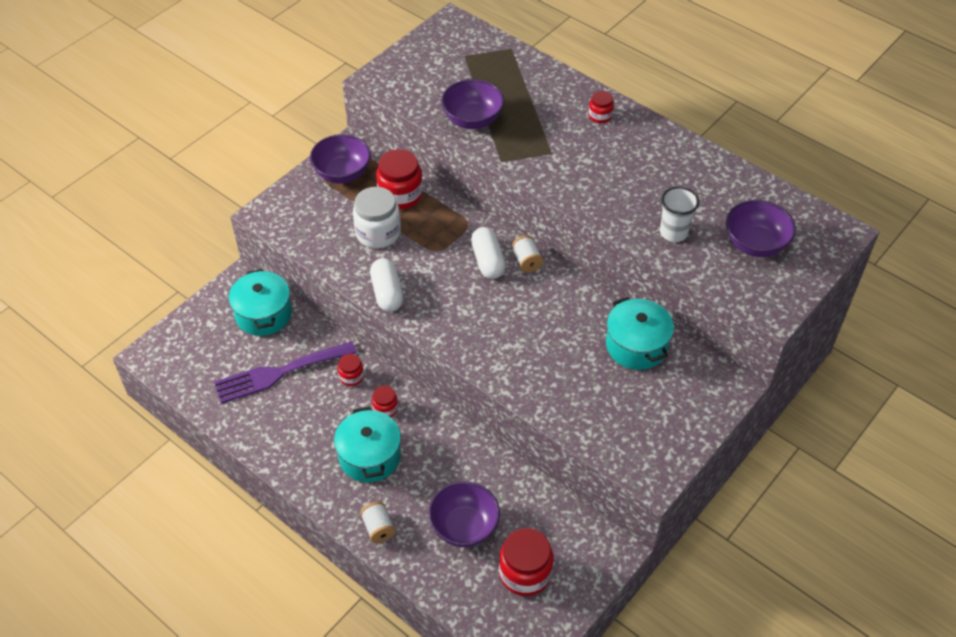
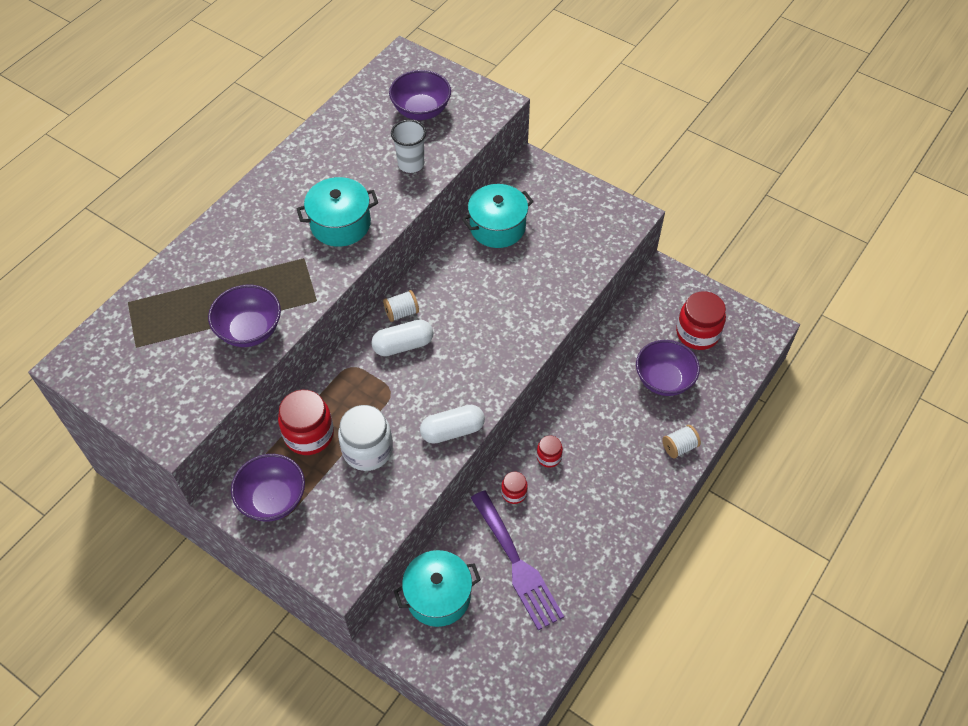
camera: 95 degrees left, 5 degrees up
(369, 456) = (605, 464): turquoise pot -> turquoise pot (340, 224)
(600, 116) = (248, 219): red jar -> none

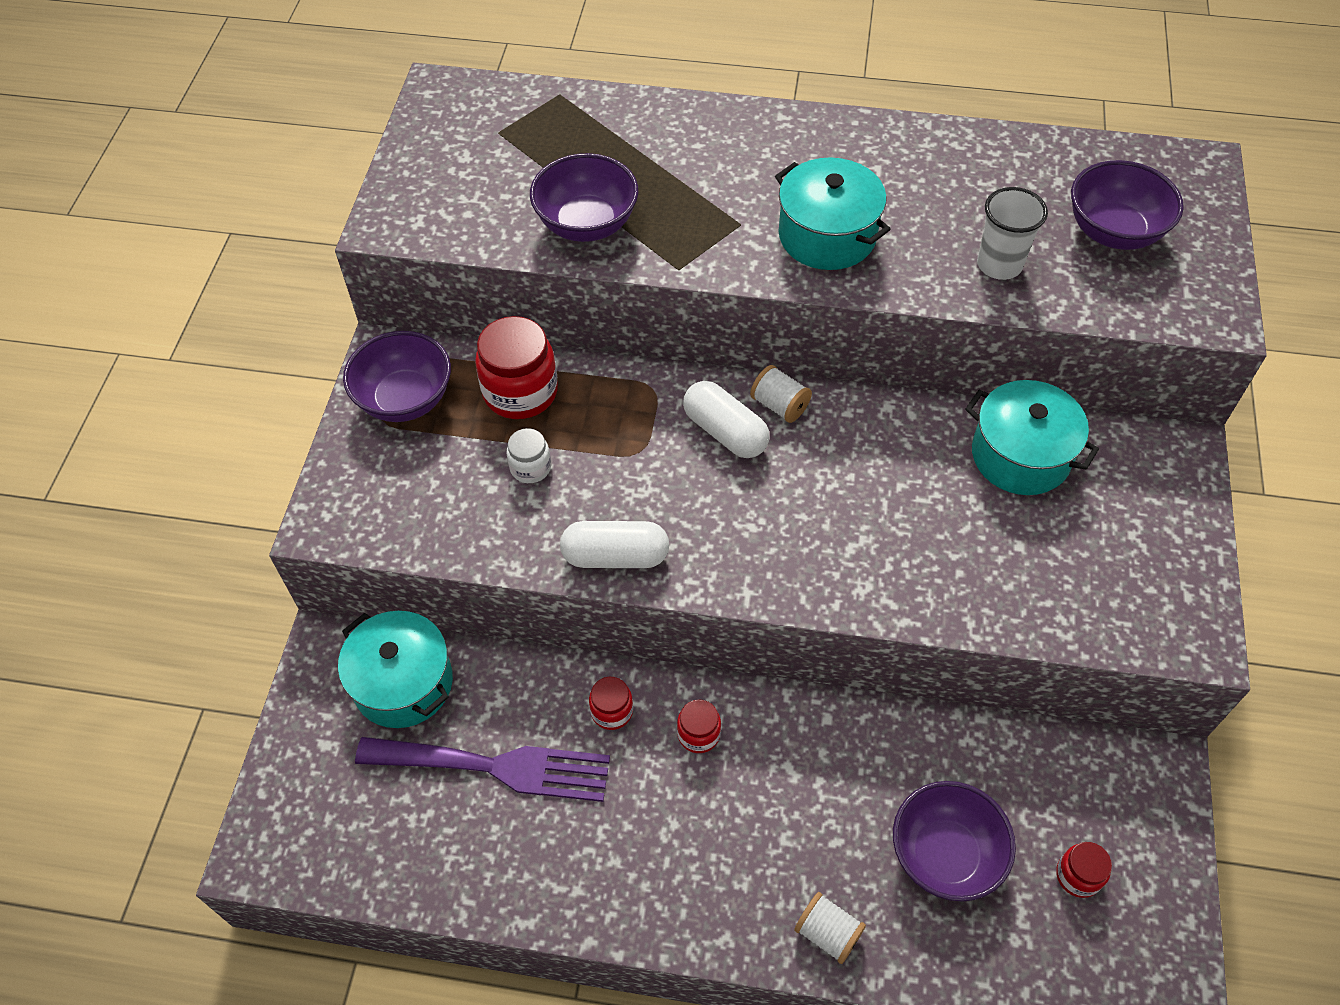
camera: 65 degrees right, 0 degrees up
(367, 450) = (530, 467): white jar -> white jar, size x0.53
(452, 431) = (615, 556): white capsule -> white capsule turned 45 degrees counterclockwise
(517, 564) = (496, 767): purple fork -> purple fork turned 120 degrees counterclockwise
(697, 333) = (1078, 875): red jar -> red jar, size x0.53

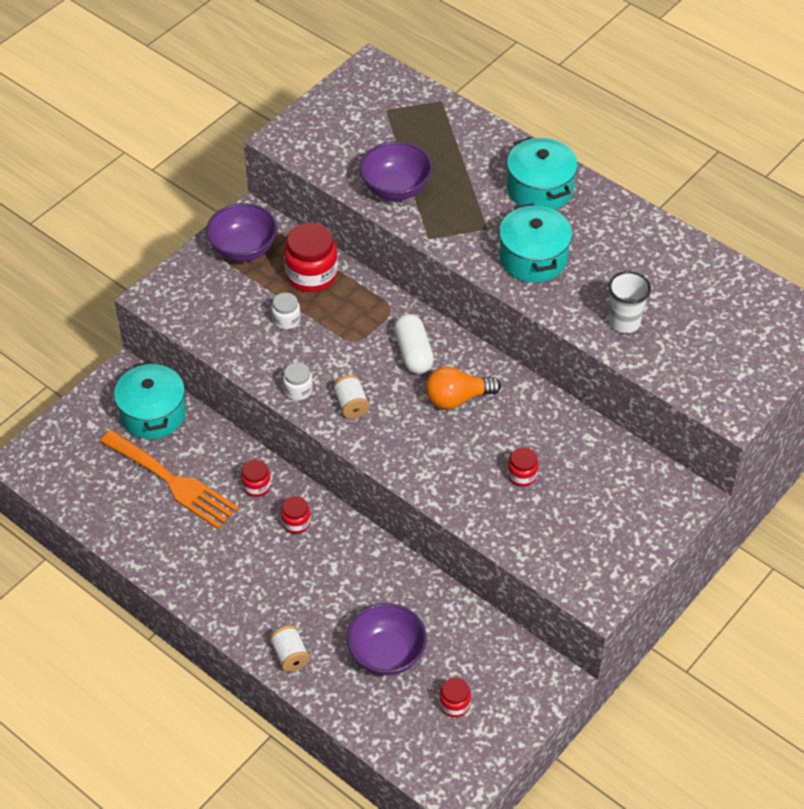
camera: 30 degrees right, 5 degrees down
(496, 767) = (173, 482): purple fork -> orange fork
(615, 556) = (298, 390): white capsule -> white jar
(779, 405) = (458, 353): white spool -> white spool (351, 405)
(823, 464) = (457, 398): none -> orange light bulb
(979, 525) = (522, 475): none -> red jar
(1020, 455) = (582, 450): turquoise pot -> turquoise pot (540, 189)
(1113, 232) = (716, 335): purple bowl -> none

